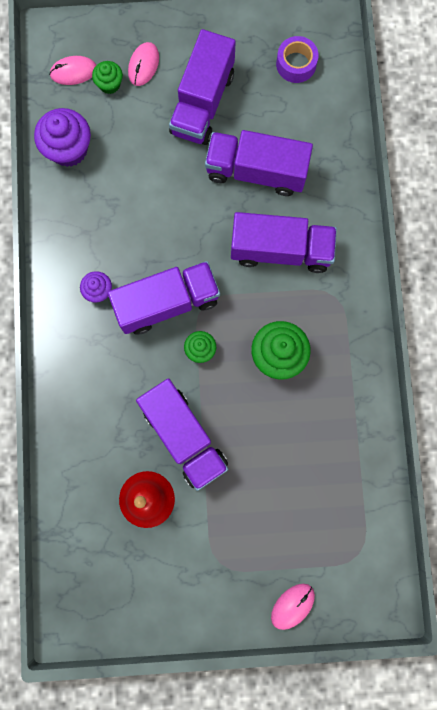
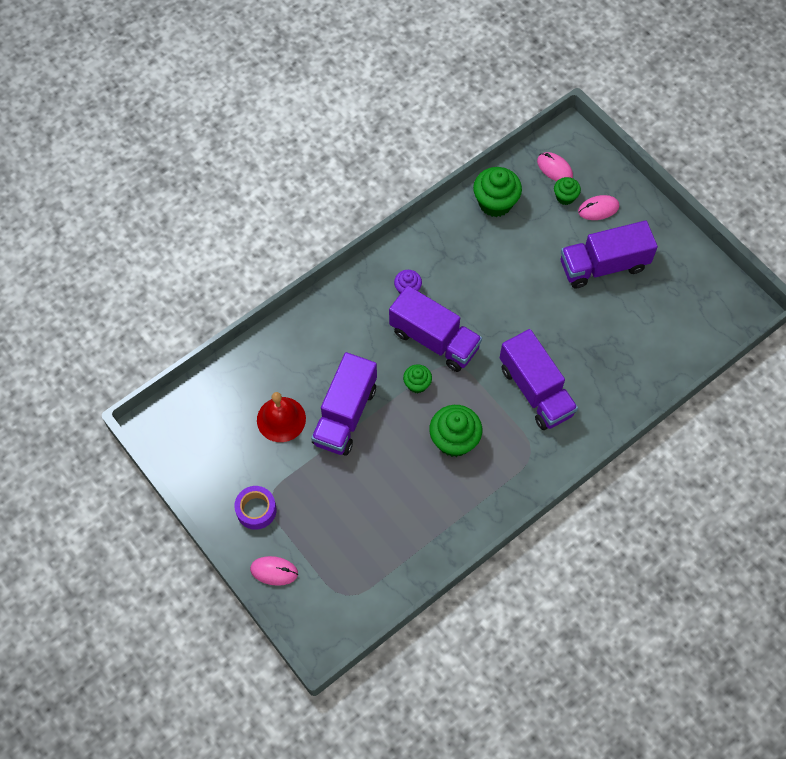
camera: 55 degrees right, 15 degrees down
(68, 149) = (495, 203): purple cupcake -> green cupcake
(256, 171) = (582, 335): purple truck -> none
(296, 64) = (688, 308): purple tape -> purple tape (256, 510)

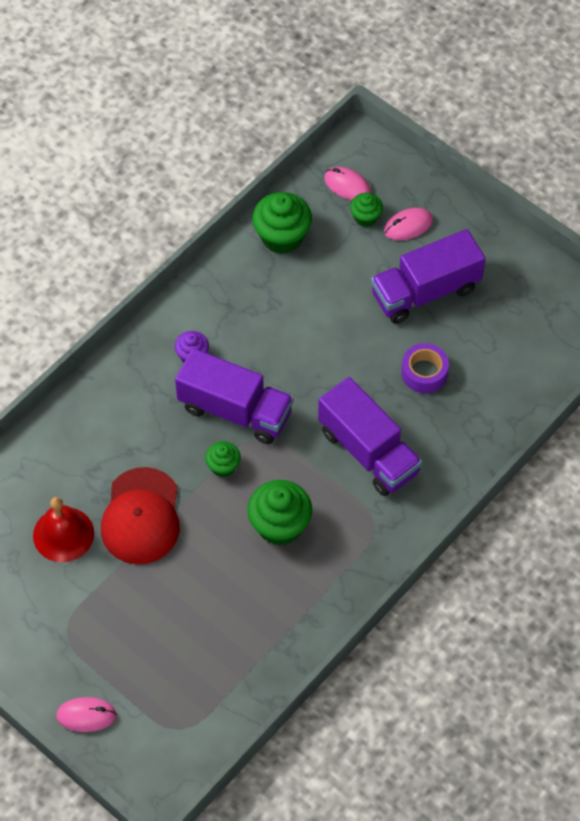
camera: 10 degrees left, 5 degrees down
(256, 510) = (51, 647): purple tape -> purple tape (424, 373)
(345, 415) = (141, 516): purple truck -> red cap

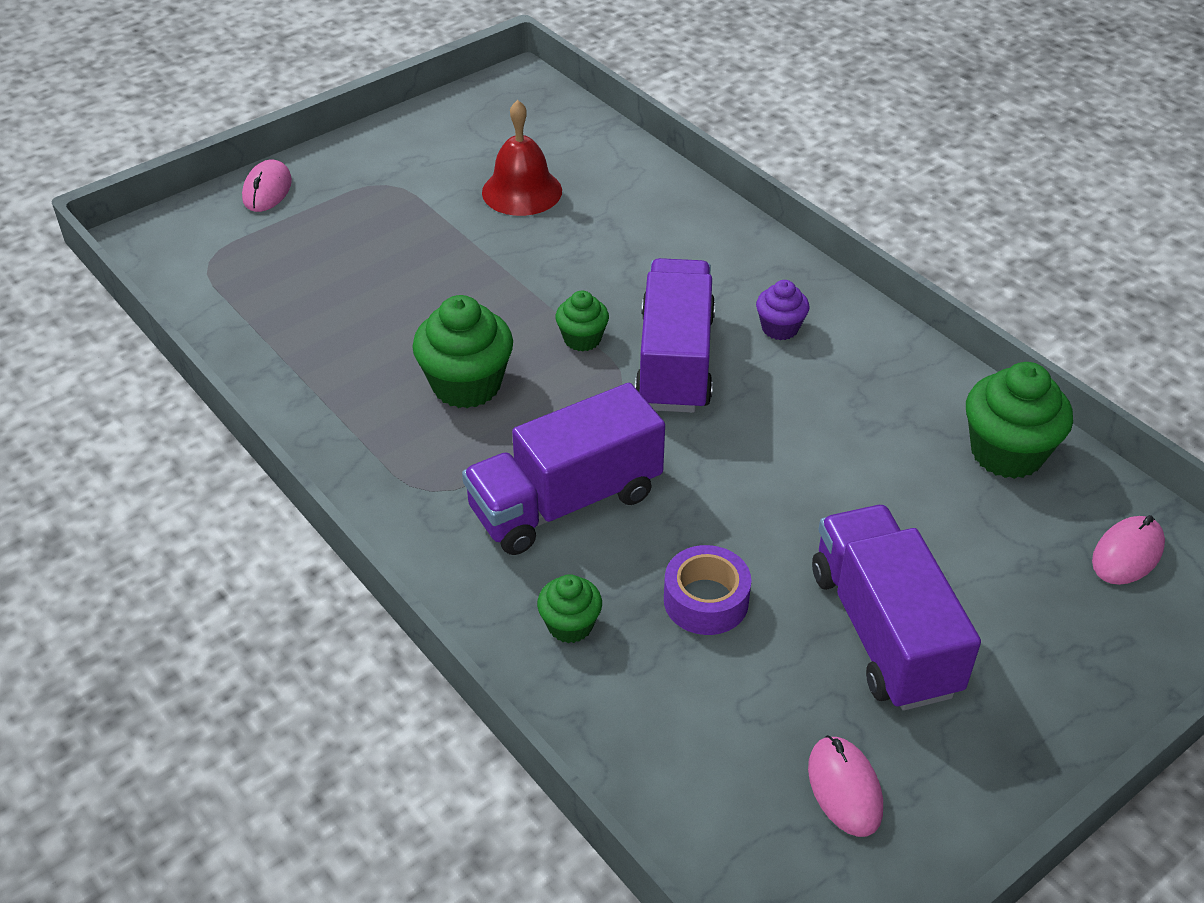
camera: 100 degrees right, 15 degrees down
(141, 516) = (526, 256): red cap -> none
(235, 410) = (675, 361): purple truck -> purple truck turned 150 degrees clockwise
(365, 217) = (1054, 570): green cupcake -> green cupcake (570, 625)
(408, 226) = (1038, 630): pink mouse -> pink mouse (844, 788)

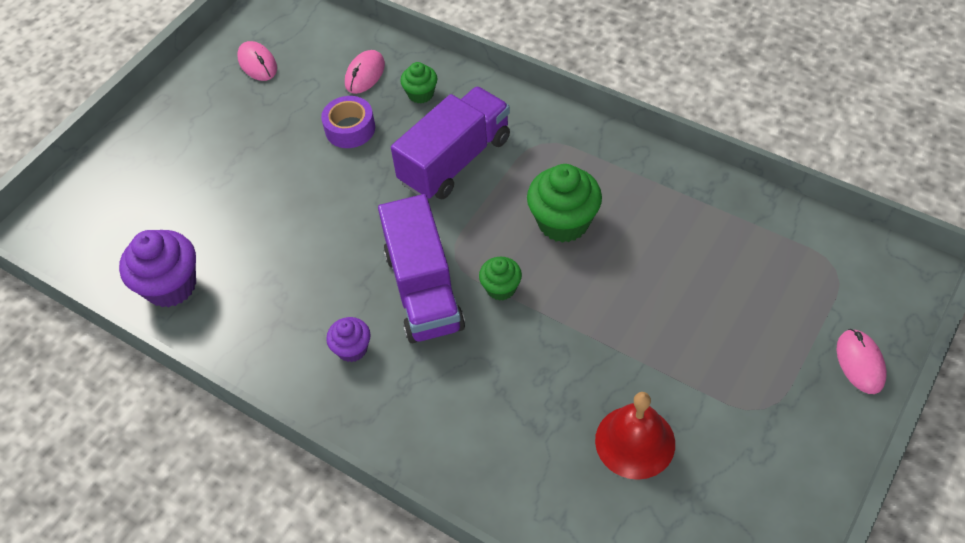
camera: 165 degrees right, 10 degrees up
(883, 631) = (245, 142): purple truck -> none
(1007, 453) = (171, 286): green cupcake -> purple cupcake
(1127, 554) = (96, 233): pink mouse -> pink mouse (365, 74)

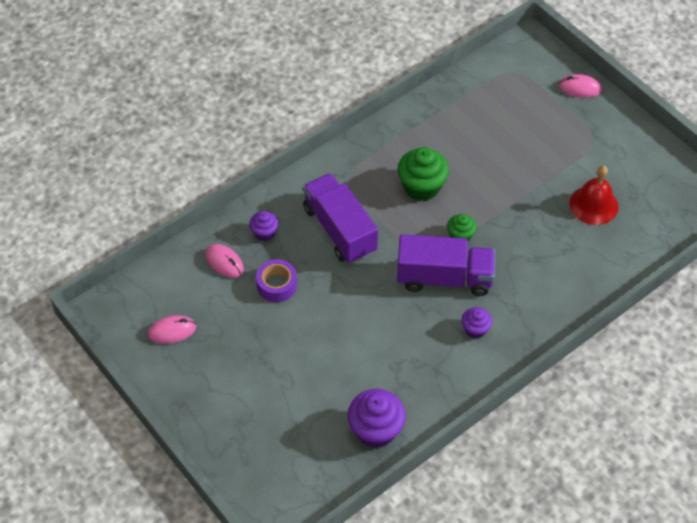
camera: 75 degrees left, 0 degrees up
(421, 94) = (264, 233): green cupcake -> purple cupcake

